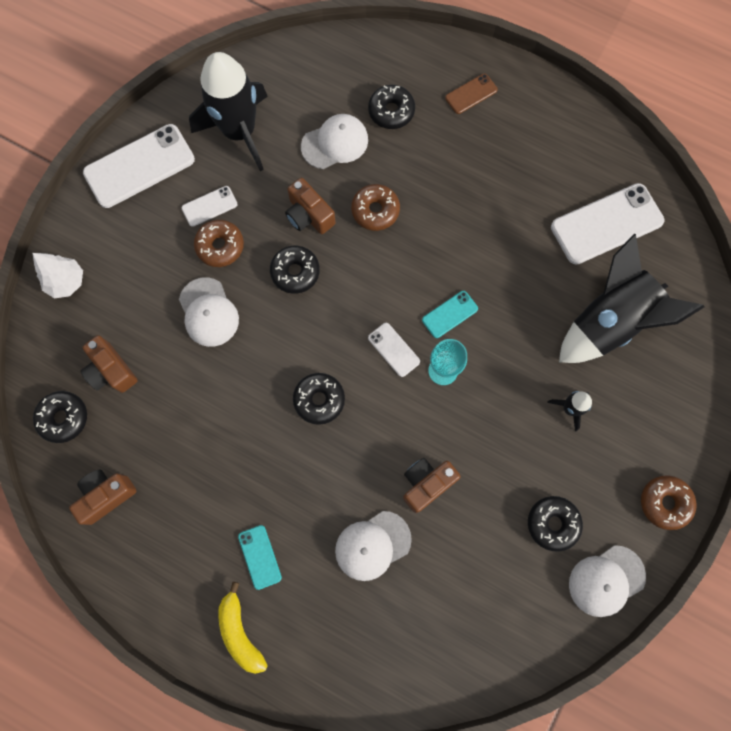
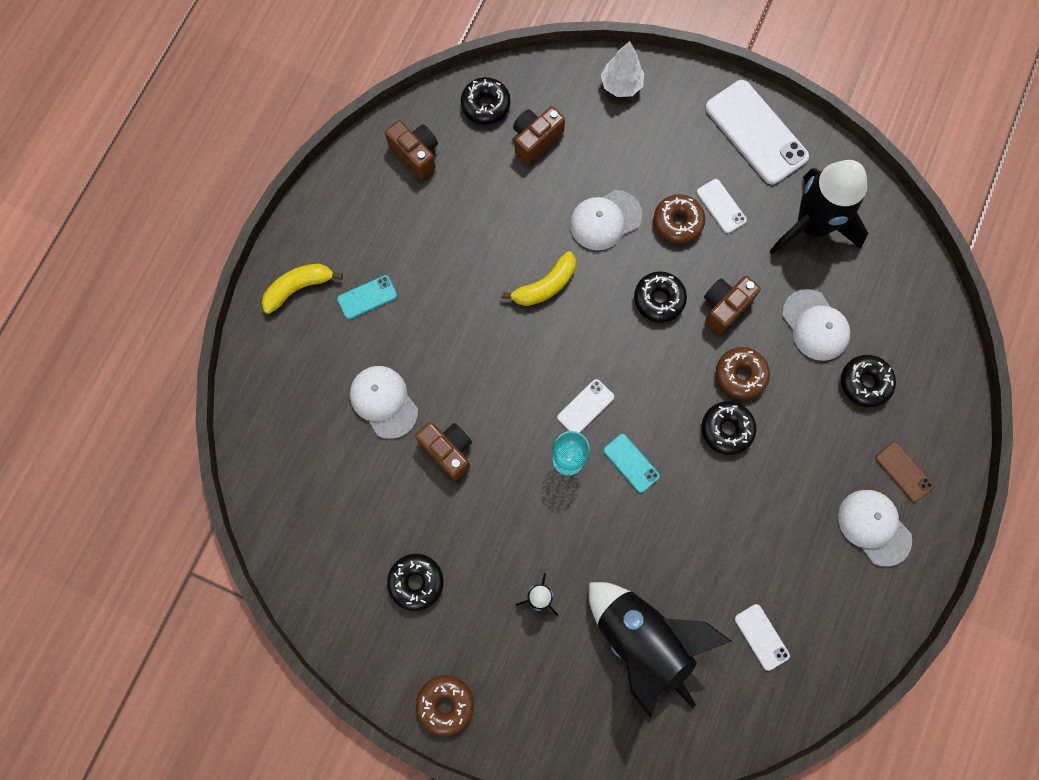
camera: 85 degrees right, 0 degrees up
(269, 376) = (545, 286): none -> yellow banana
(319, 400) = (525, 337): black donut -> black donut (726, 429)
(606, 224) = (761, 637): white phone -> white phone, size x0.50
(606, 580) = (361, 640): white cap -> white cap (874, 527)

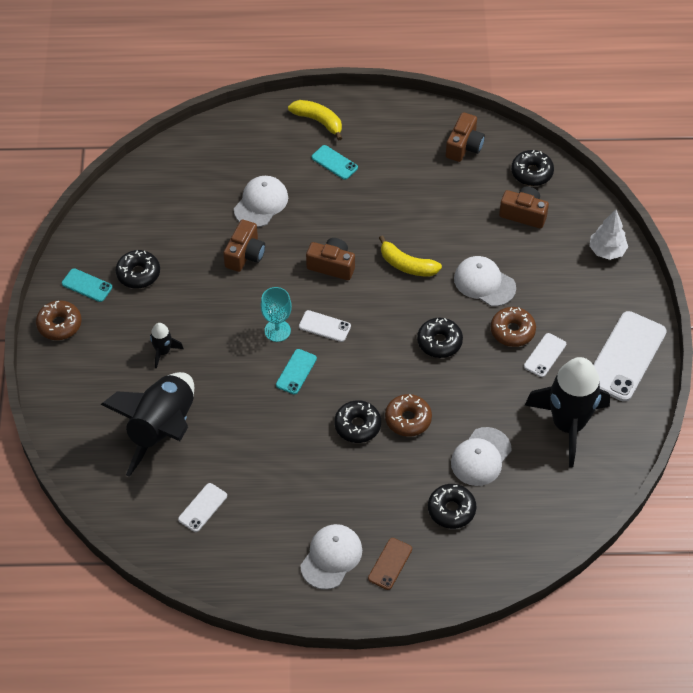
camera: 65 degrees right, 20 degrees down
(404, 650) = (87, 285): none -> turquoise phone
(725, 306) = (460, 388): brown camera -> brown camera (332, 265)

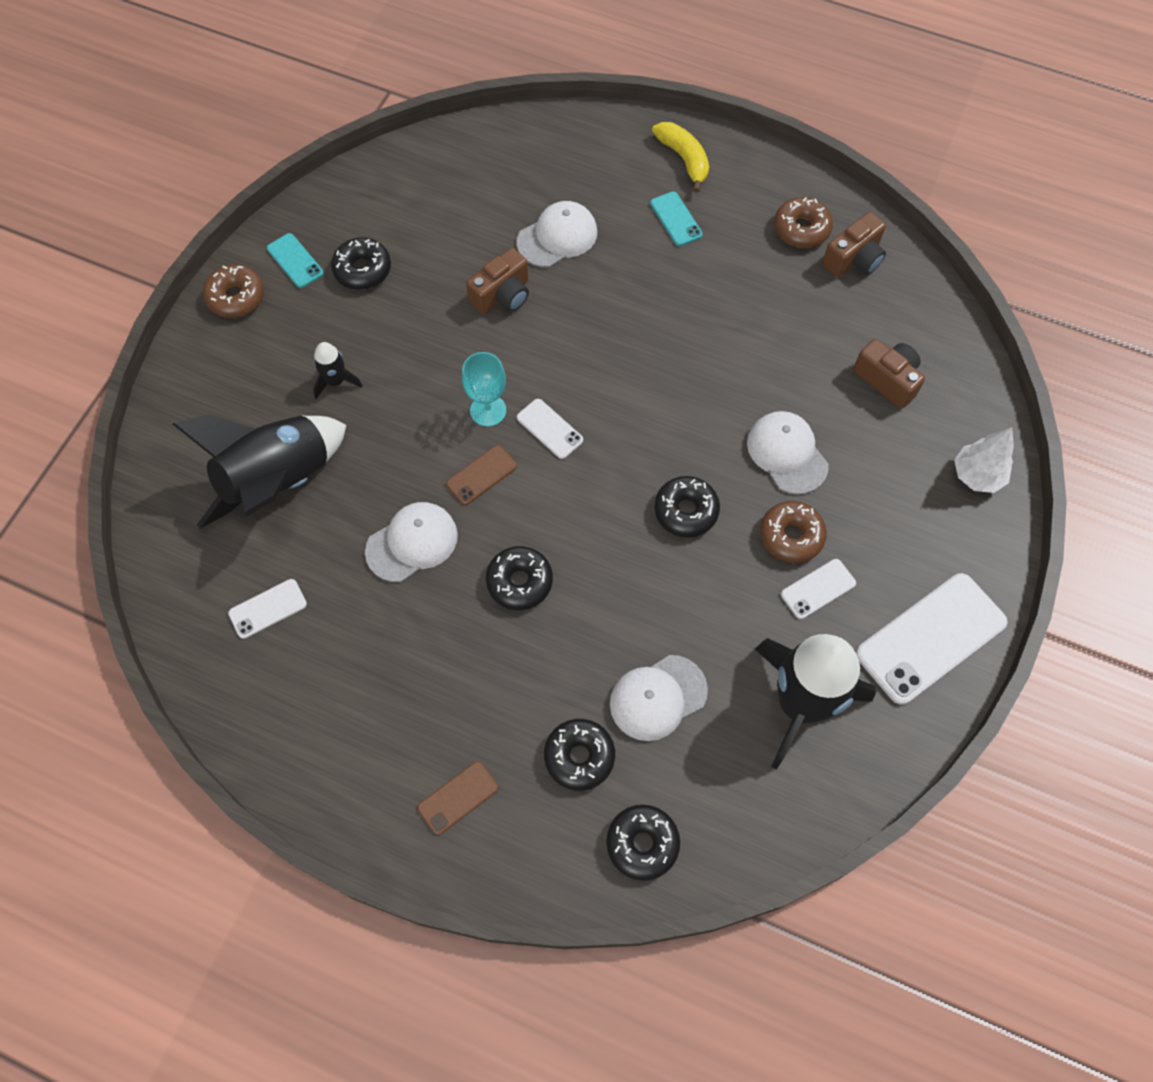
camera: 25 degrees right, 10 degrees up
(296, 372) = (481, 475): turquoise phone -> brown phone
(331, 557) = (388, 752): white cap -> white cap (412, 543)
(332, 265) = (601, 352): brown camera -> none
(407, 265) = (697, 388): yellow banana -> none
(408, 419) = (589, 601): brown donut -> brown donut (801, 229)
(531, 172) = (926, 327): black donut -> black donut (642, 844)

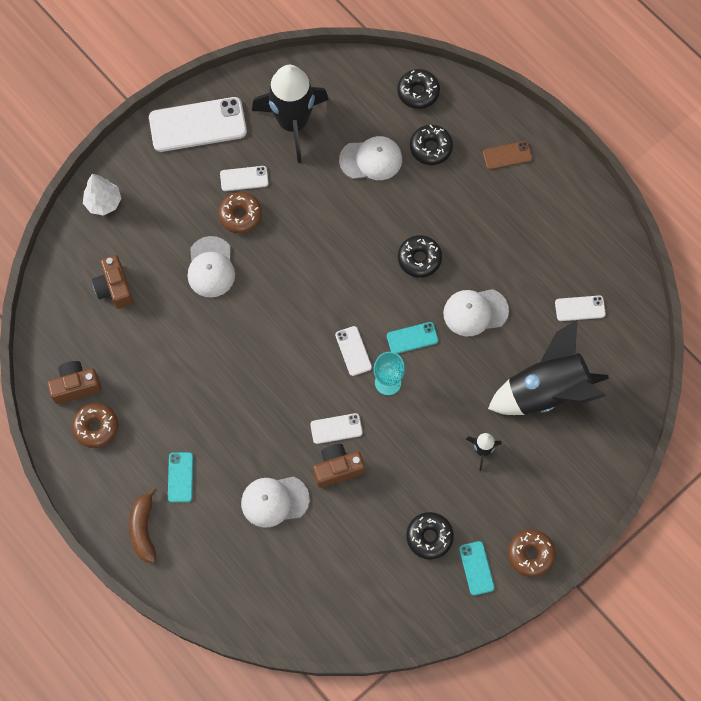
camera: 155 degrees left, 5 degrees up
(481, 475) = (412, 338): brown phone -> turquoise phone
(525, 335) = (336, 428): none -> white phone
(684, 159) = (144, 529): yellow banana -> brown banana
(686, 511) = (295, 258): black donut -> none

